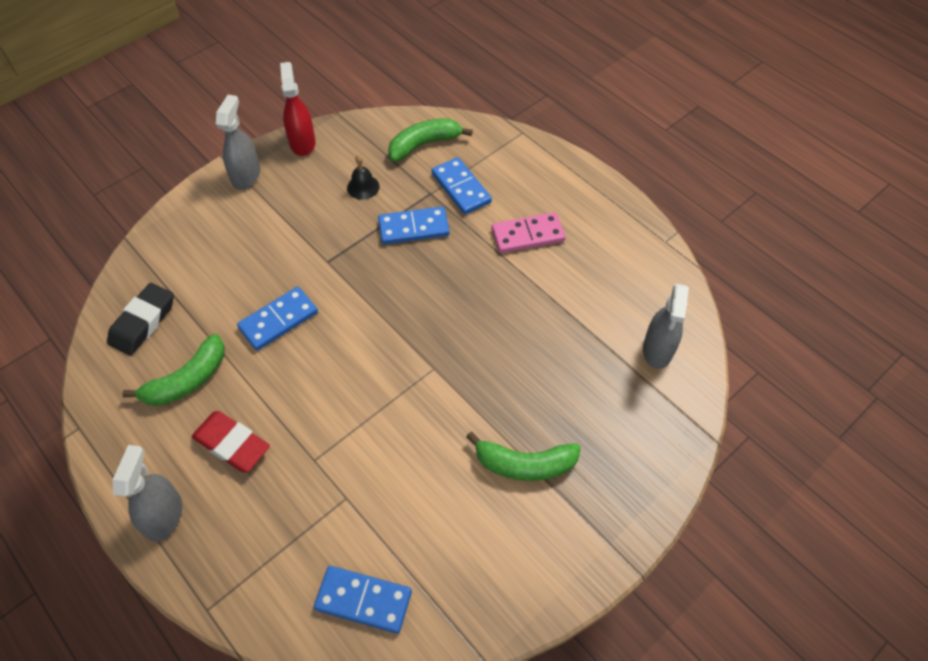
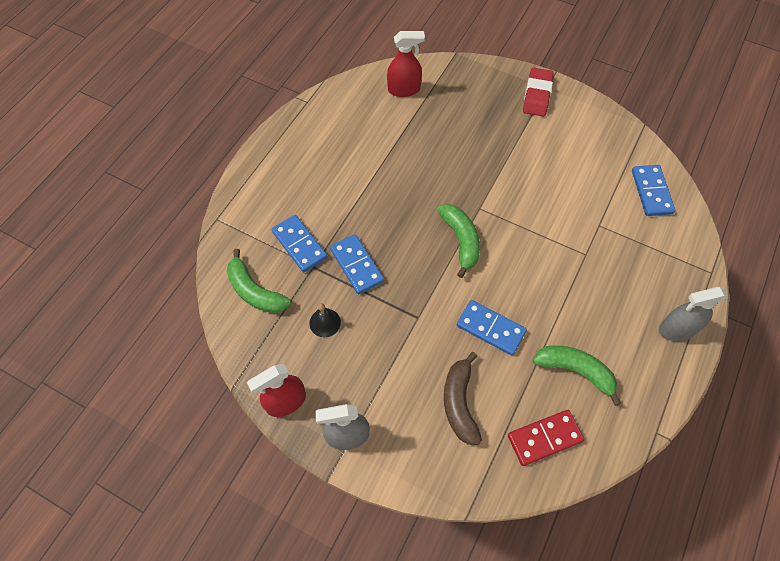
camera: 110 degrees left, 5 degrees up
(143, 322) = (544, 438): black eraser -> red domino
(221, 266) = (459, 403): none -> brown banana
(232, 444) = (605, 311): red eraser -> red eraser (537, 95)
(461, 188) = (299, 245): blue domino -> blue domino turned 75 degrees counterclockwise
(525, 464) = (522, 138): green banana -> green banana (461, 240)
(528, 235) = (334, 184): pink domino -> none
(657, 350) = (404, 89): grey spray bottle -> red spray bottle

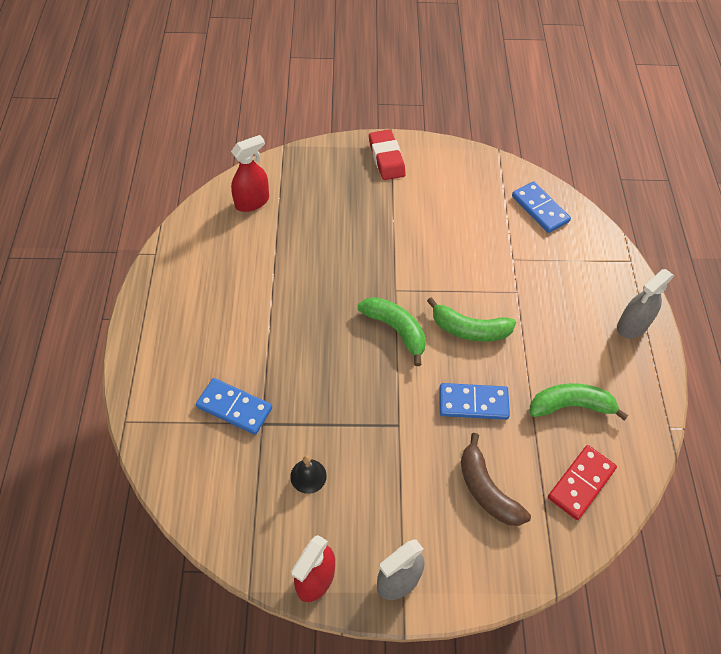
camera: 30 degrees left, 5 degrees down
(255, 291) = (214, 479): green banana -> green banana (469, 329)
(356, 265) = (307, 401): blue domino -> none

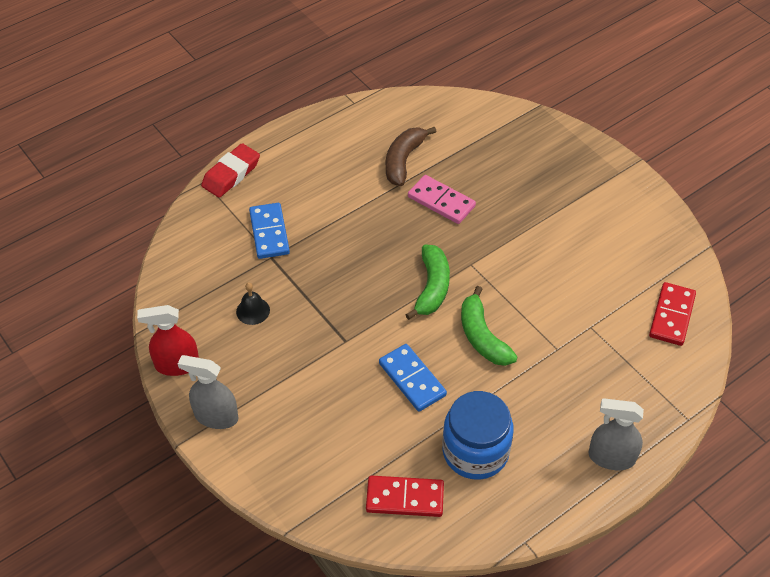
camera: 55 degrees right, 5 degrees down
(252, 202) = (461, 123): red spray bottle -> none
(317, 267) = (441, 201): none -> pink domino
(386, 158) = (603, 176): red eraser -> red eraser (231, 174)
(486, 490) = (339, 432): brown banana -> brown banana (403, 160)
(540, 209) = (672, 316): blue domino -> red domino
(570, 405) = (475, 451): green banana -> blue jar

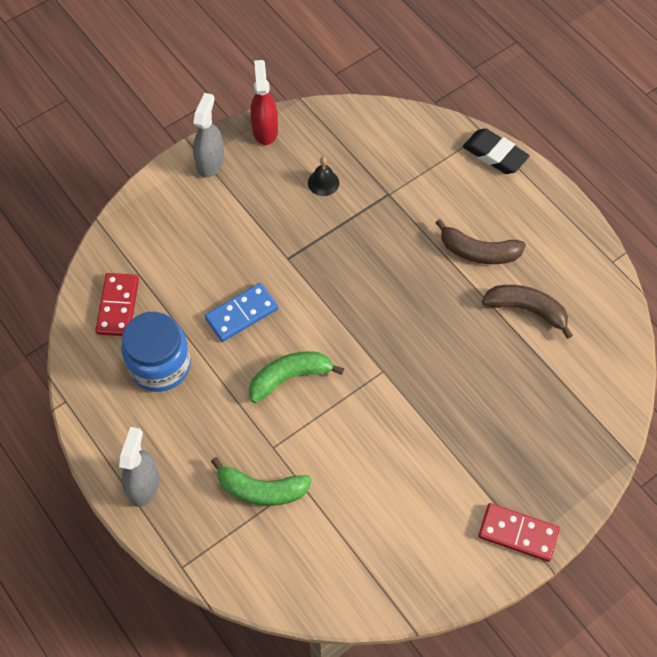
camera: 90 degrees right, 10 degrees up
(231, 174) = (494, 155): red eraser -> black eraser
(269, 233) = (419, 191): blue domino -> none
(342, 191) = (478, 252): none -> brown banana
(432, 287) = (351, 333): green banana -> green banana (261, 490)
(441, 201) = (468, 345): pink domino -> none
(672, 316) = (313, 570): red domino -> red domino (518, 533)

